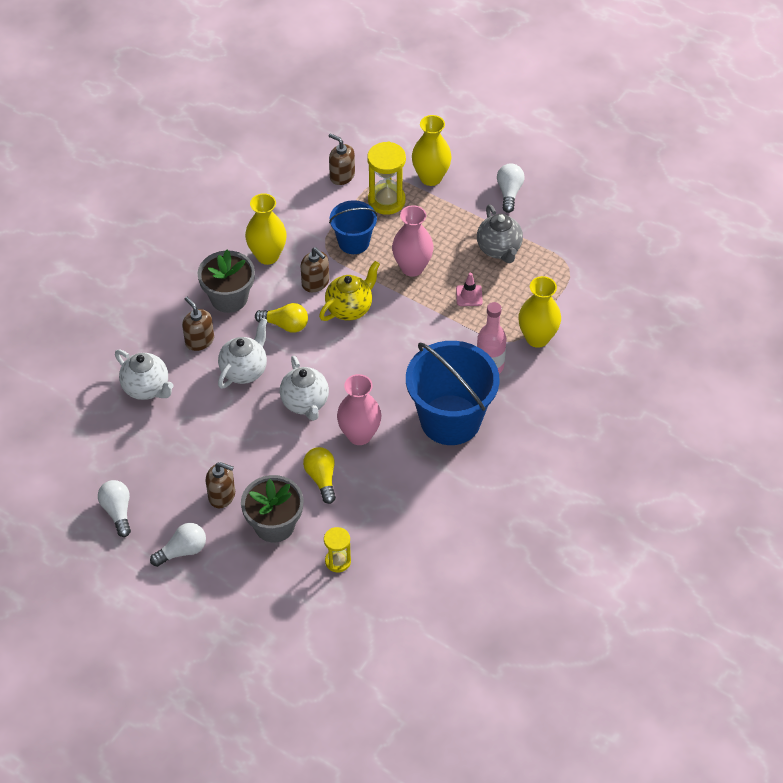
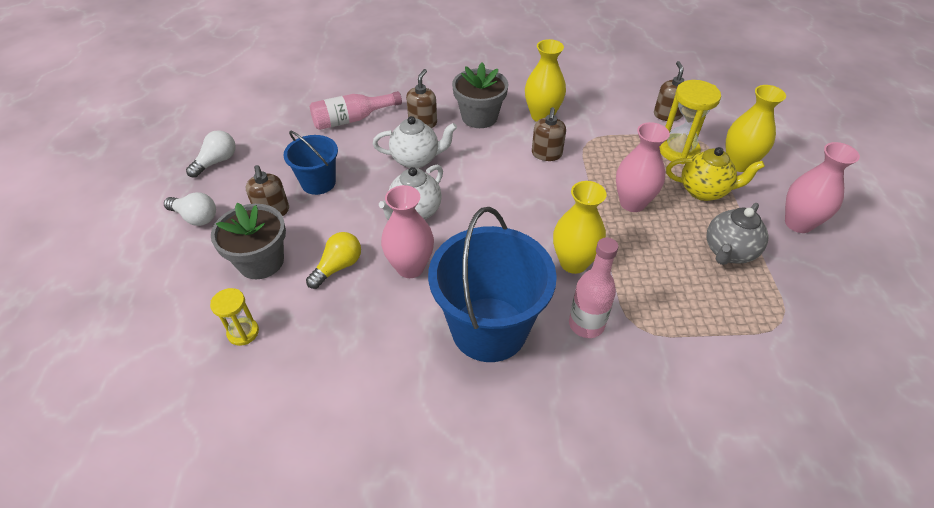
camera: 55 degrees right, 5 degrees down
(147, 388) = (352, 119): white teapot -> pink bottle
(285, 325) = (485, 159): yellow light bulb -> none
(350, 308) = (543, 187): yellow teapot -> yellow teapot (704, 191)
(353, 242) = (613, 154): blue bucket -> blue bucket (318, 182)
(469, 295) = (650, 259): pink traffic cone -> none
(509, 192) = (798, 223): white light bulb -> pink vase
(537, 338) = (664, 346): yellow vase -> yellow vase (573, 262)

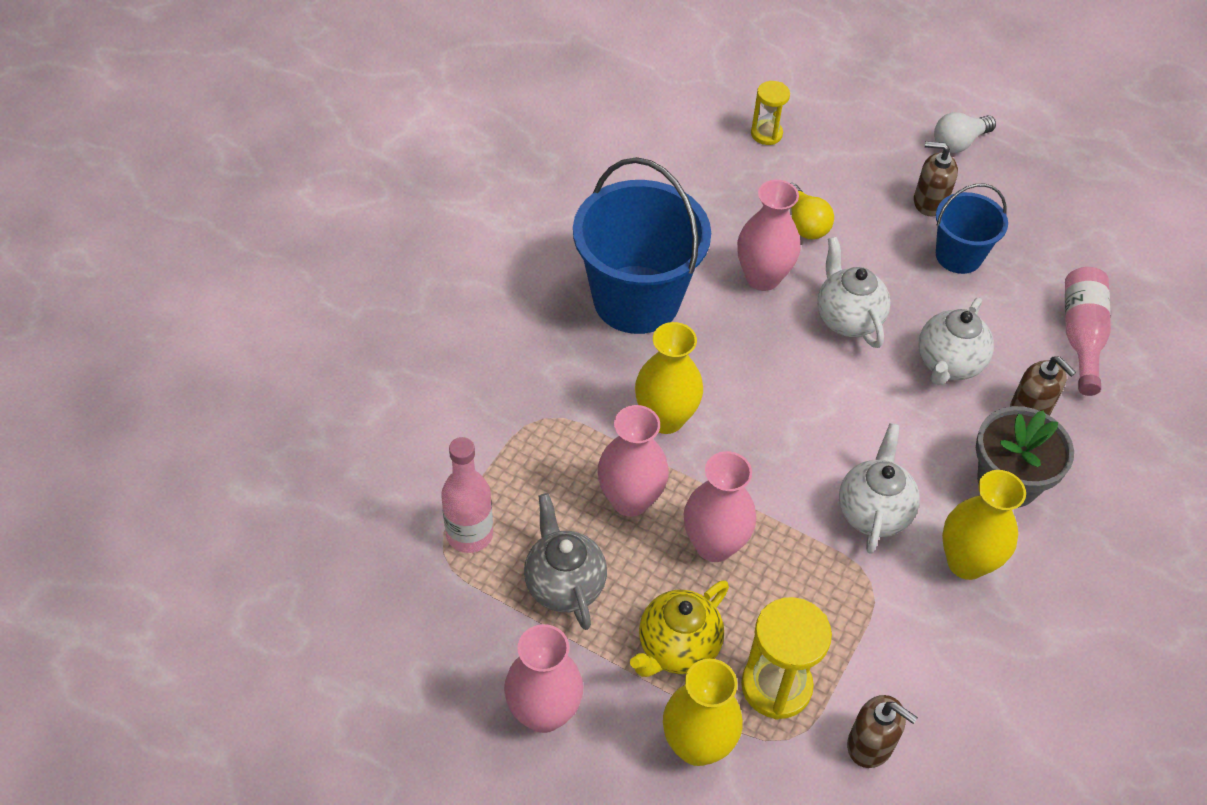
camera: 120 degrees right, 5 degrees up
(216, 162) = (1055, 183): white light bulb -> none
(261, 261) = (853, 171): grey flower pot -> none
(546, 154) = (873, 512): brown soap dispenser -> white teapot
(586, 324) = (580, 377): pink bottle -> pink bottle (469, 534)
(645, 251) = (630, 500): none -> pink vase

